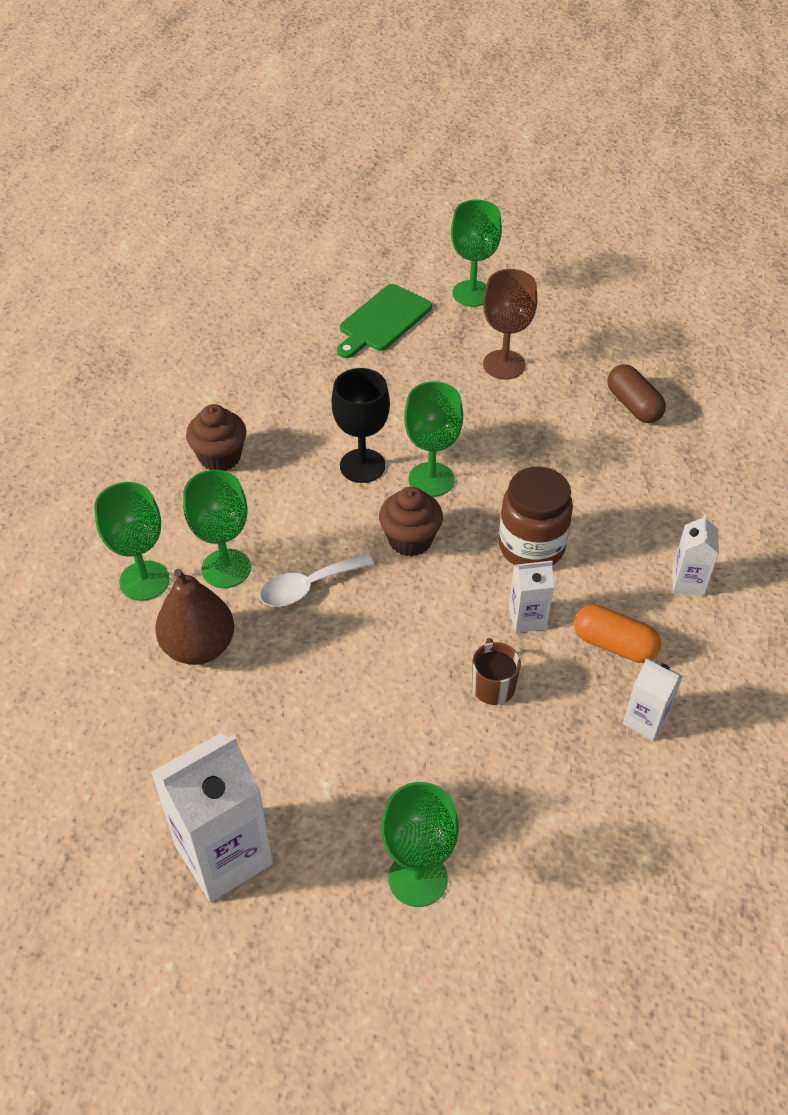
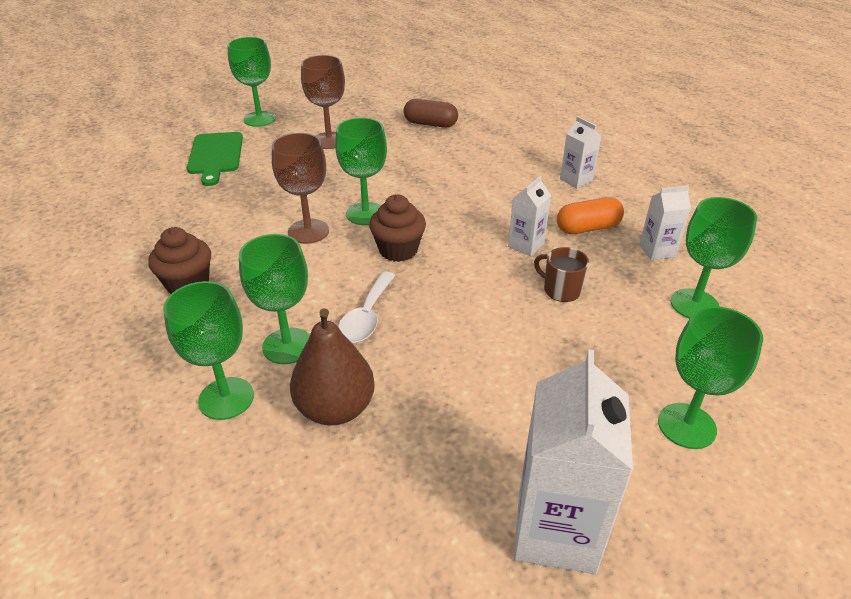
camera: 45 degrees left, 10 degrees down
(362, 466) = (308, 231): black goblet -> brown goblet
(531, 546) = (475, 211): brown jar -> none
(592, 797) = (694, 304): none -> green goblet

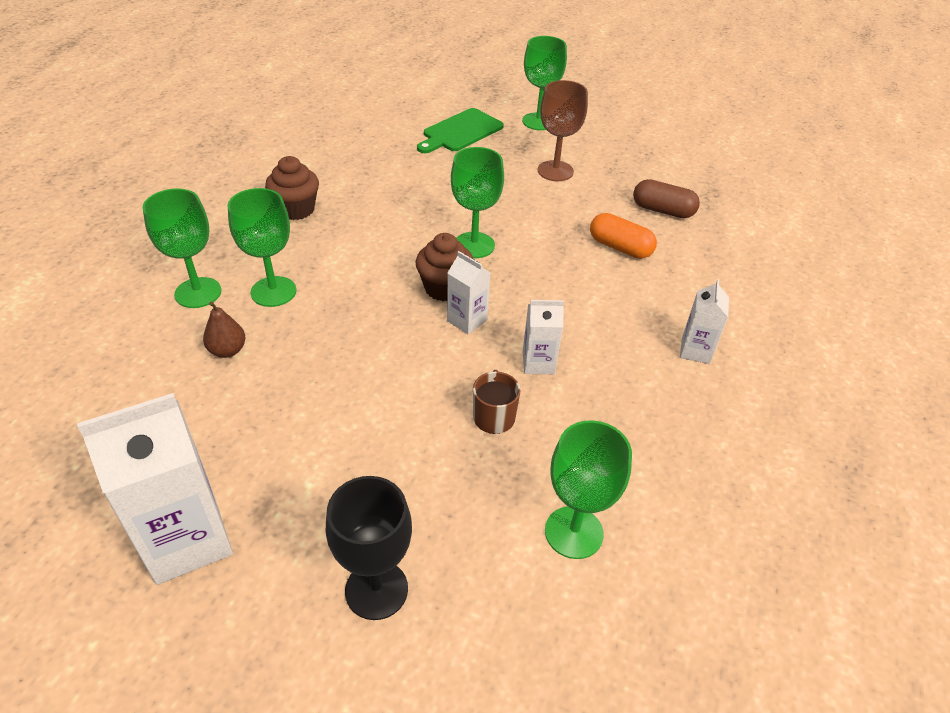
camera: 50 degrees right, 5 degrees up
(308, 231) = (416, 229): brown goblet -> none
(335, 408) = (227, 350): brown pear -> brown pear, size x0.56
(366, 317) = (342, 314): white spoon -> none
(430, 124) = (662, 210): brown capsule -> brown capsule turned 45 degrees counterclockwise
(587, 228) = (617, 395): orange capsule -> orange capsule (620, 247)
(657, 251) = (639, 466): white carton -> white carton (467, 320)
(686, 426) = (376, 590): green goblet -> black goblet

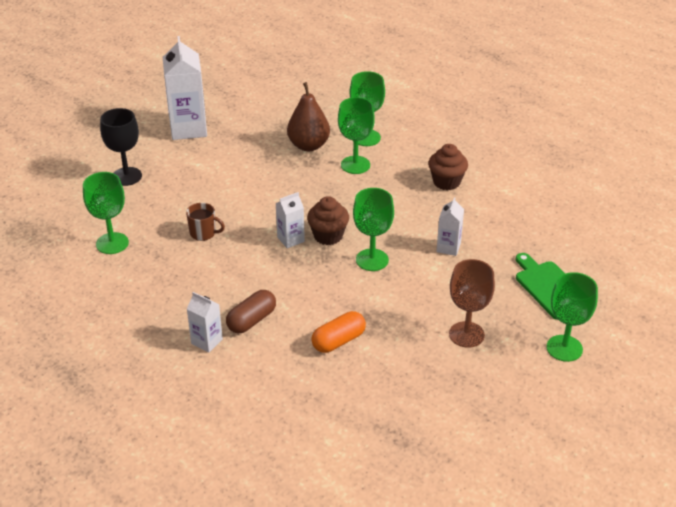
camera: 110 degrees right, 5 degrees down
(227, 350) = (308, 145): brown pear -> brown pear, size x1.80
(538, 363) = (236, 261): white carton -> white carton (448, 247)
(662, 210) = (381, 388): brown capsule -> brown capsule (251, 320)

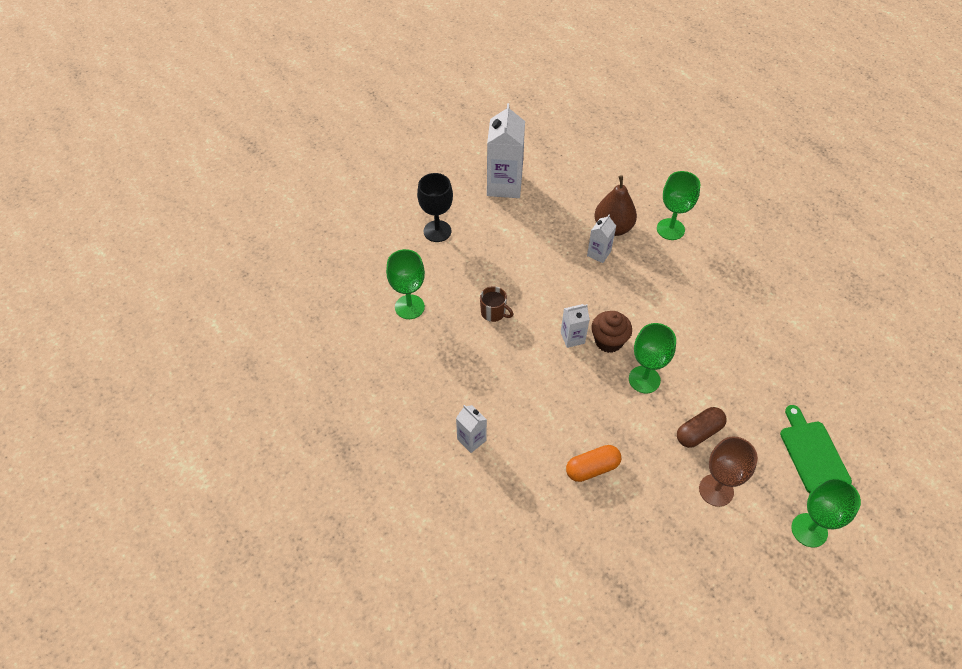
camera: 15 degrees right, 15 degrees up
(251, 320) = (517, 425): brown capsule -> brown capsule (698, 432)
(355, 165) = (653, 260): green goblet -> none
(446, 182) = (737, 300): brown cupcake -> none
(448, 247) = (721, 381): white carton -> white carton (599, 253)

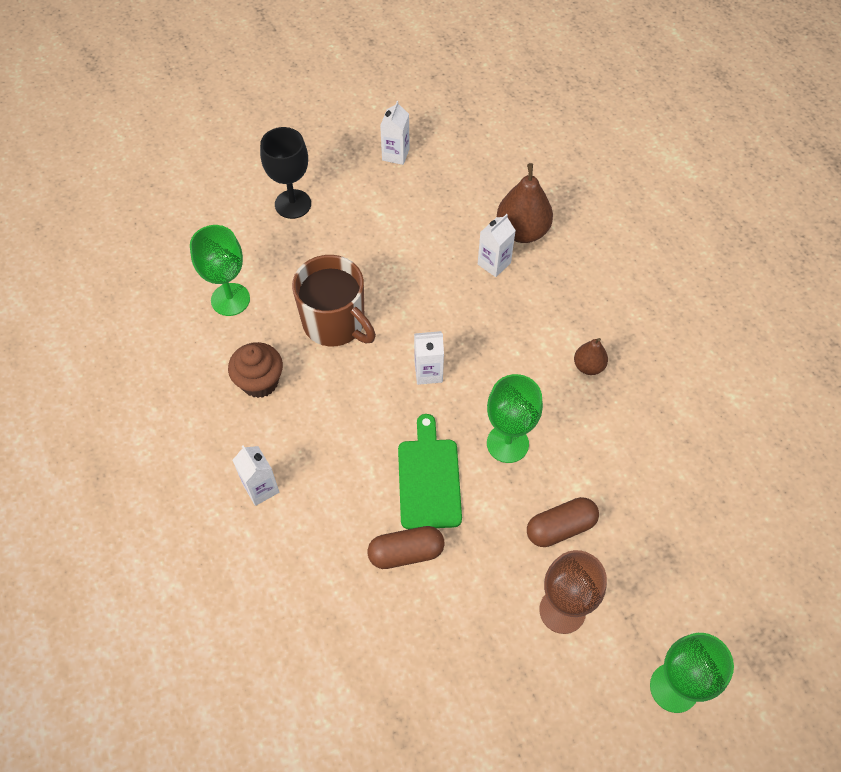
camera: 10 degrees right, 5 degrees up
(494, 313) = (335, 323): brown mug -> brown mug, size x1.94
(504, 185) = (395, 154): white carton -> white carton, size x0.52
(592, 468) = (406, 553): orange capsule -> brown capsule
(608, 341) = (474, 384): brown cupcake -> brown cupcake (260, 382)
(670, 229) = (598, 244): green goblet -> none
(687, 316) = (588, 366): none -> brown pear
(812, 453) = (707, 582): green cutting board -> green cutting board (429, 479)

